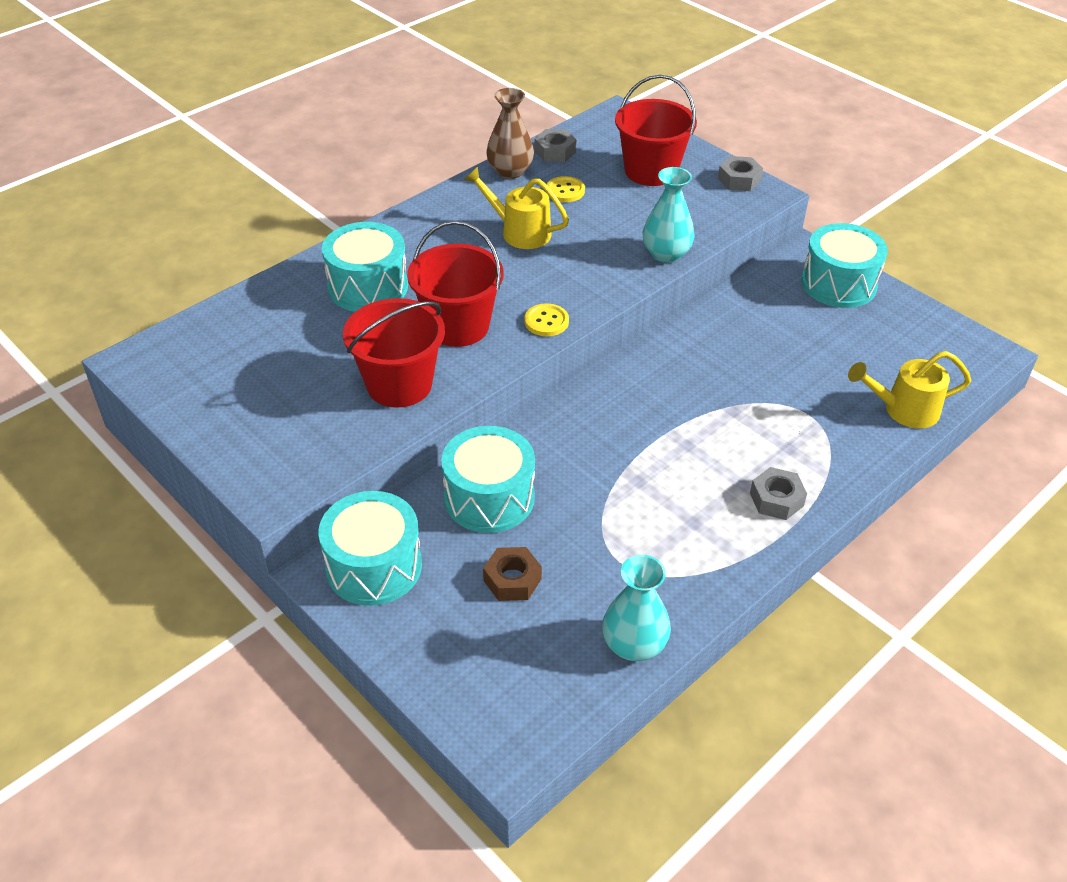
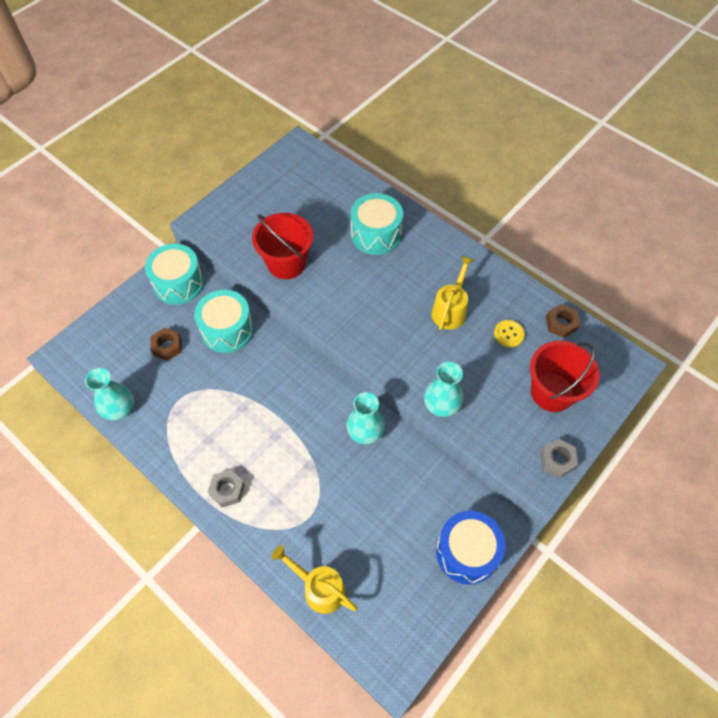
camera: 85 degrees right, 15 degrees up
(458, 326) = (343, 285): red bucket -> none
(510, 171) = (525, 297): brown vase -> none
(546, 321) = (353, 333): yellow button -> none
(555, 151) = (561, 324): grey nut -> brown nut
(681, 353) = (365, 432): none -> turquoise vase
(838, 284) = (466, 552): turquoise drum -> blue drum
(903, 410) = (318, 588): yellow watering can -> yellow watering can turned 45 degrees counterclockwise

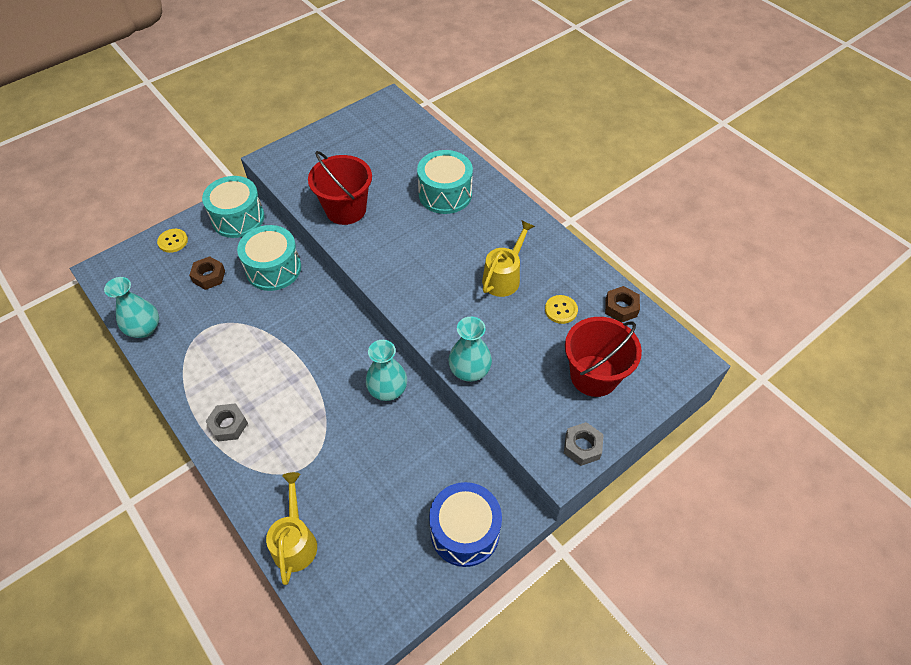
camera: 10 degrees right, 5 degrees down
(121, 316) = (173, 241): none -> yellow button
(318, 588) = (295, 540): yellow watering can -> yellow watering can turned 45 degrees clockwise

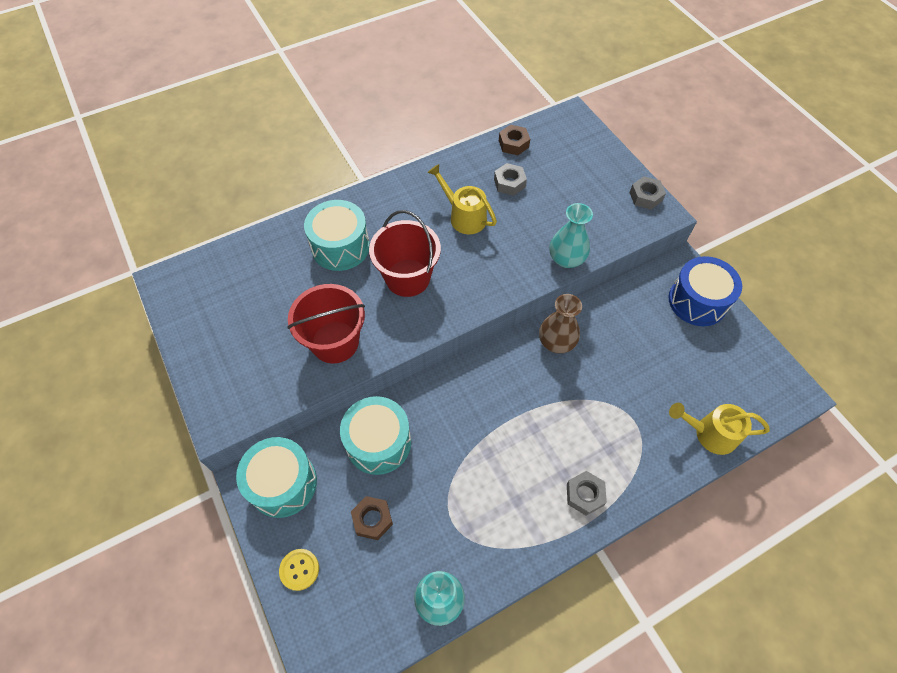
camera: 80 degrees left, 5 degrees up
(388, 390) = (556, 342): turquoise vase -> brown vase
(561, 310) = (509, 183): yellow button -> grey nut
(594, 376) = (580, 175): red bucket -> red bucket (407, 278)

